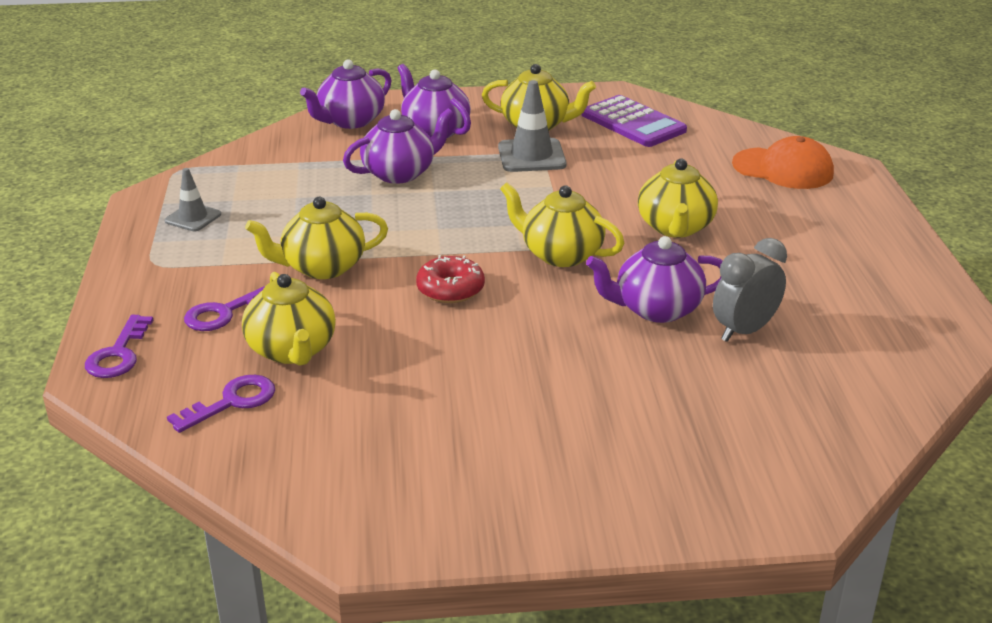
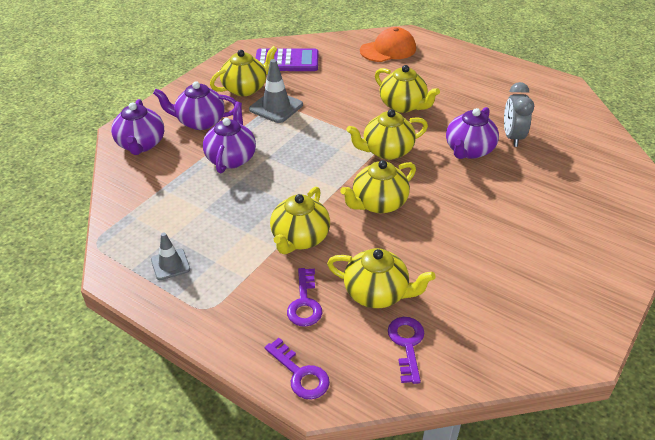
camera: 50 degrees left, 10 degrees up
(450, 289) = (378, 203): red donut -> yellow teapot

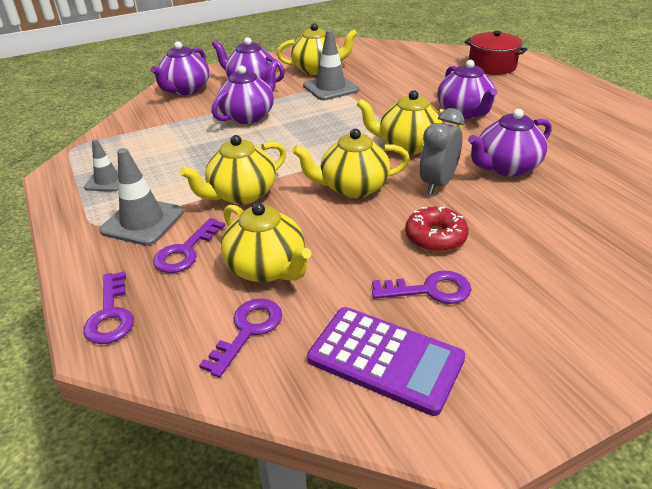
camera: 30 degrees right, 5 degrees down
(243, 291) = (142, 221): none -> grey traffic cone
(287, 61) = (377, 57): purple calculator -> purple calculator (385, 359)
(388, 50) = (492, 66): orange cap -> red pot
(403, 105) = (464, 112): yellow teapot -> purple teapot
(467, 226) = (435, 237): none -> red donut
(493, 268) = (429, 290): none -> purple key
(512, 137) = (575, 168): grey clock -> grey clock (437, 184)

